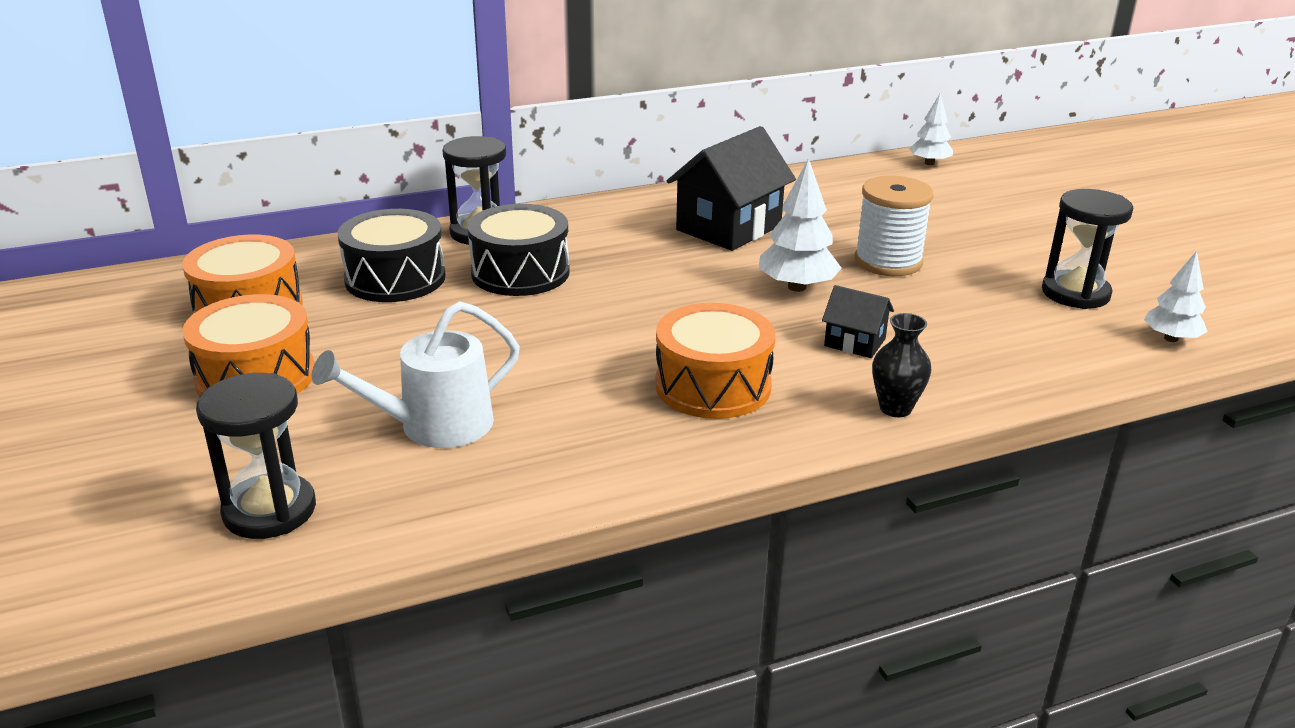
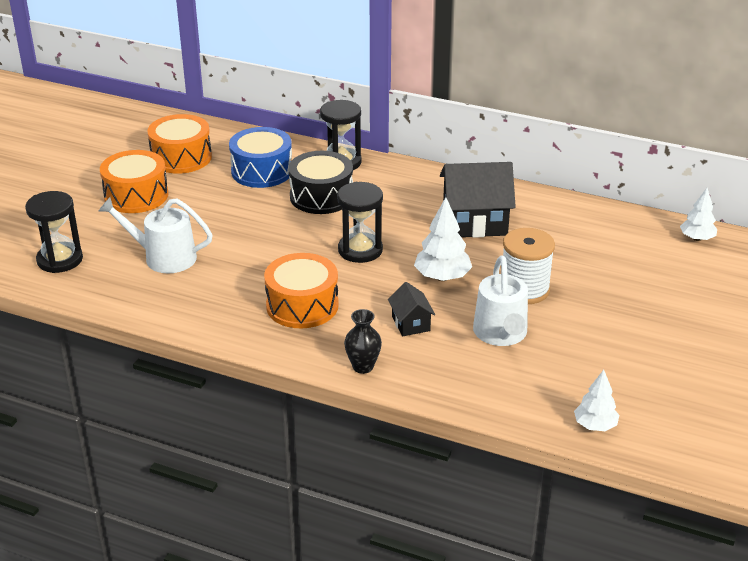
camera: 45 degrees right, 5 degrees up
(395, 278) = (262, 171): black drum -> blue drum
(947, 307) = (501, 334): none -> white watering can
(1075, 293) = (597, 369): black hourglass -> black hourglass (360, 250)

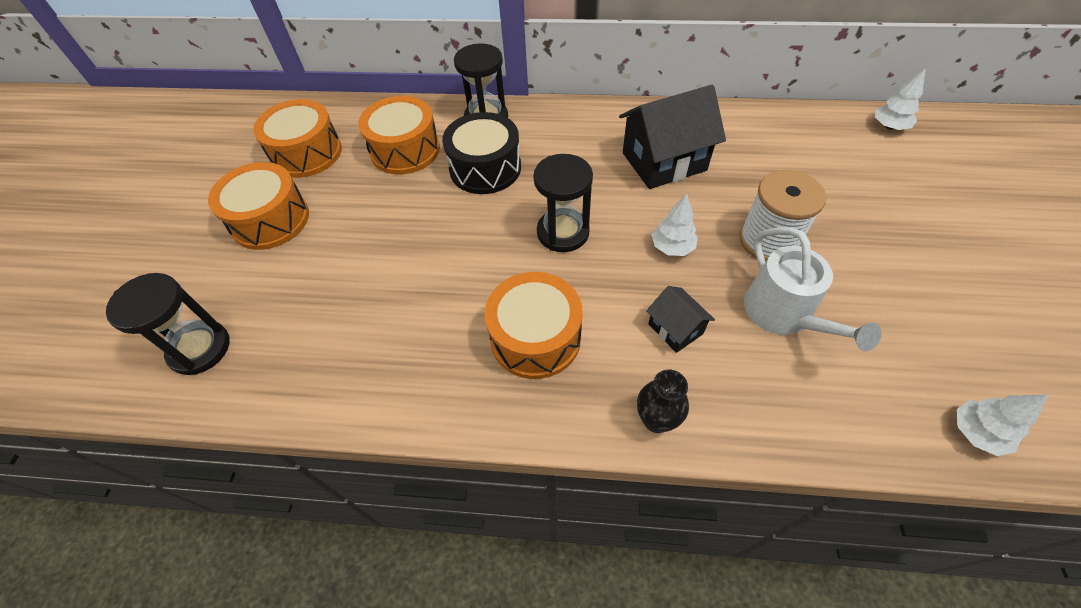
camera: 15 degrees left, 20 degrees up
(164, 257) = (335, 307): white watering can -> none
(262, 171) = (405, 150): blue drum -> orange drum
(442, 277) = (672, 247): white tree -> white tree, size x0.66

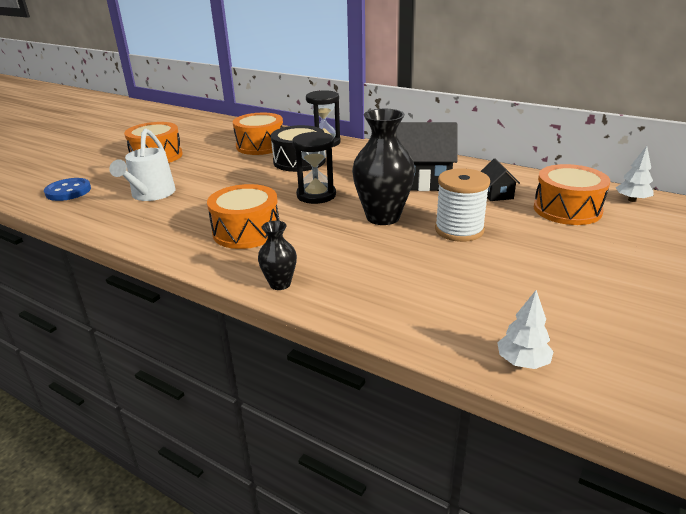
camera: 25 degrees right, 25 degrees down
(200, 349) = (68, 191): black hourglass -> blue button
(306, 153) = (205, 137): orange drum -> orange drum (567, 209)
(672, 247) = (383, 217): white tree -> black vase
(675, 329) = (341, 251): black house -> black house (496, 194)
(783, 314) = (429, 264): white watering can -> white watering can (151, 194)

